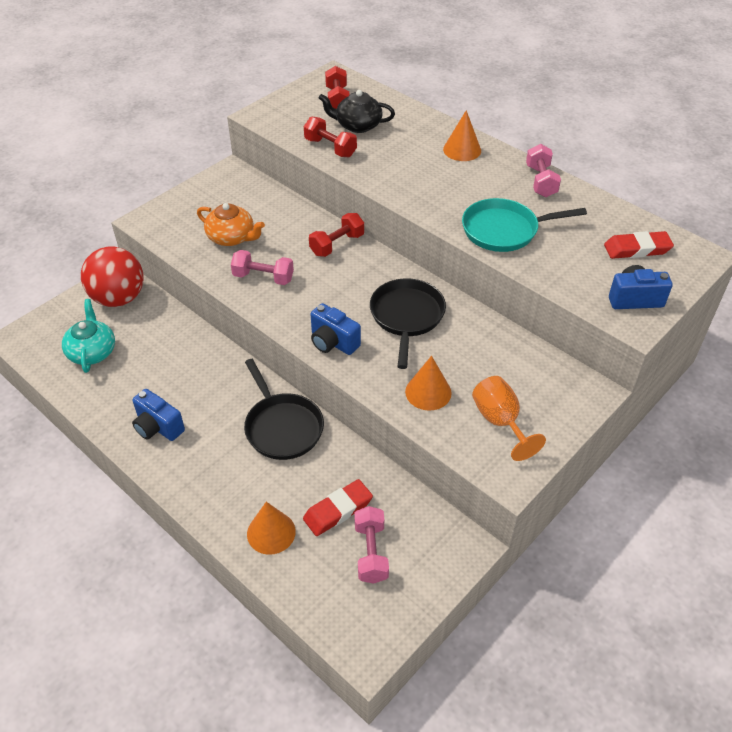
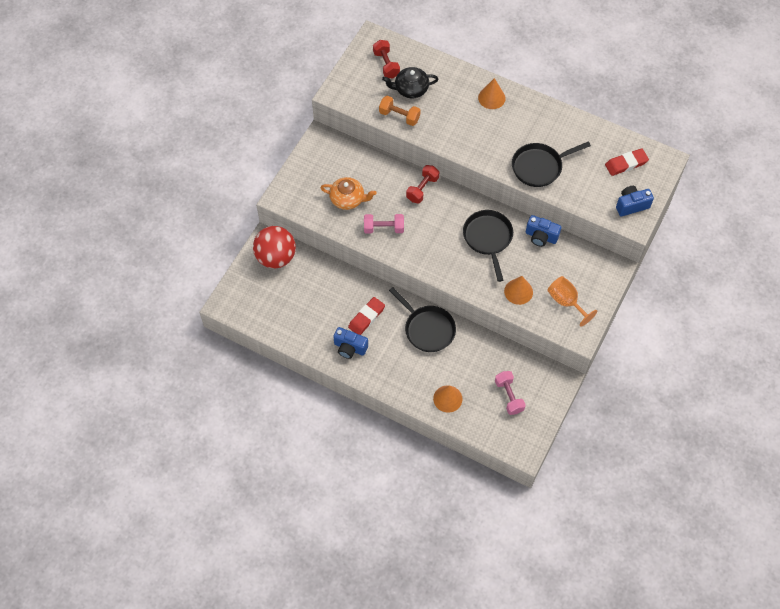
camera: 15 degrees left, 15 degrees up
(92, 352) = (280, 304): turquoise teapot -> none
(330, 148) = (399, 116): red dumbbell -> orange dumbbell
(333, 342) = (448, 269): blue camera -> blue camera (541, 237)
(338, 510) = (481, 375): red eraser -> red eraser (366, 317)
(504, 230) = (539, 167): turquoise pan -> black pan
(540, 181) = (552, 117): pink dumbbell -> none

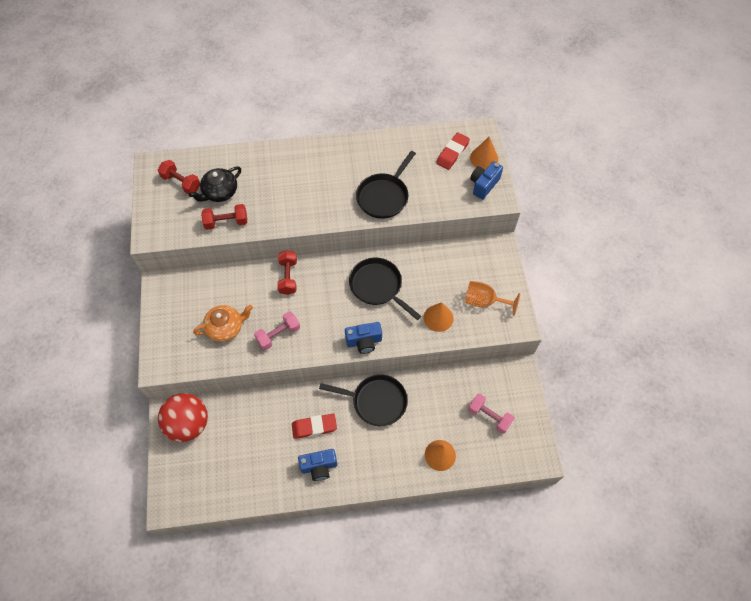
camera: 35 degrees left, 0 degrees up
(366, 317) = (314, 427): red eraser -> red eraser turned 75 degrees clockwise
(399, 116) = (226, 222): orange dumbbell -> red dumbbell
(491, 98) = (298, 160): orange cone -> orange cone (484, 158)
(541, 237) = (421, 258): blue camera -> blue camera (364, 342)

